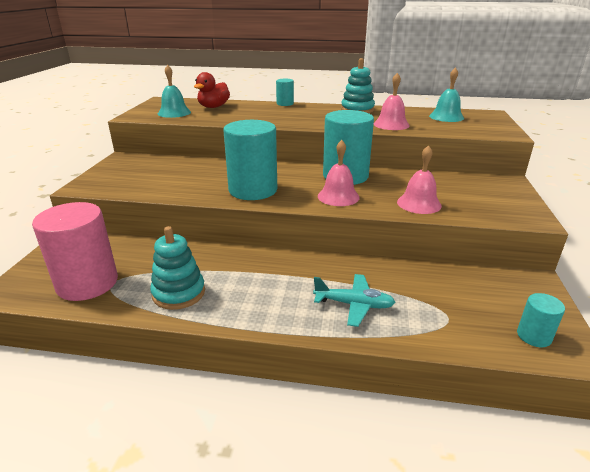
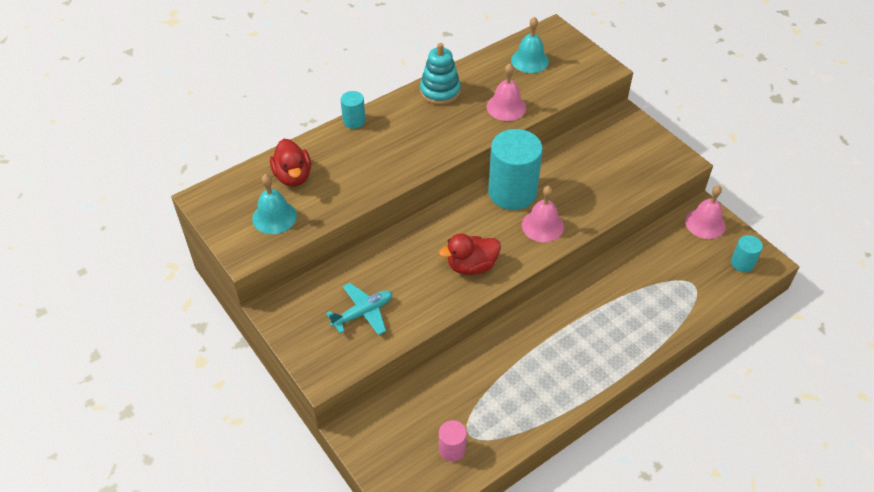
camera: 45 degrees left, 20 degrees up
(87, 283) = (452, 449): pink cylinder -> pink cylinder, size x0.47
(179, 293) = (526, 400): turquoise stacking toy -> none
(253, 190) = (471, 266): turquoise cylinder -> red duck
(354, 304) = (636, 316): turquoise plane -> turquoise plane (363, 313)
(419, 203) = (603, 194): pink bell -> pink bell (705, 223)

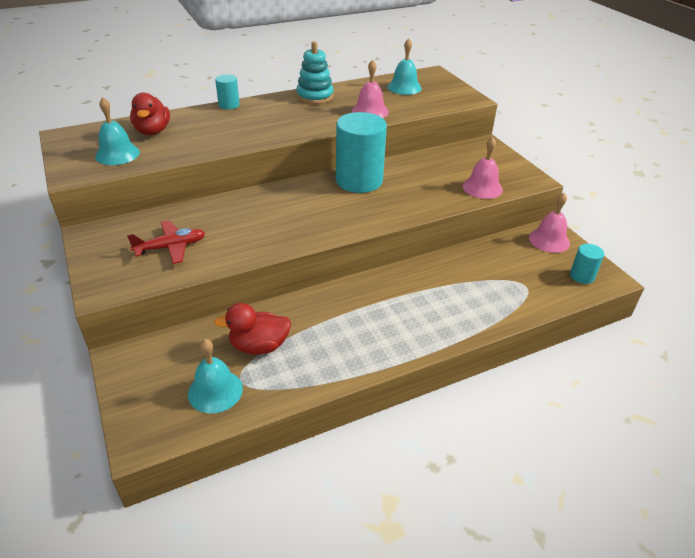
camera: 10 degrees right, 10 degrees down
(363, 313) = (171, 247): turquoise plane -> red plane
(452, 449) = (215, 391): pink cylinder -> turquoise bell
(471, 266) = (295, 227): red duck -> red duck (259, 346)
(542, 226) = (378, 207): pink bell -> pink bell (482, 187)

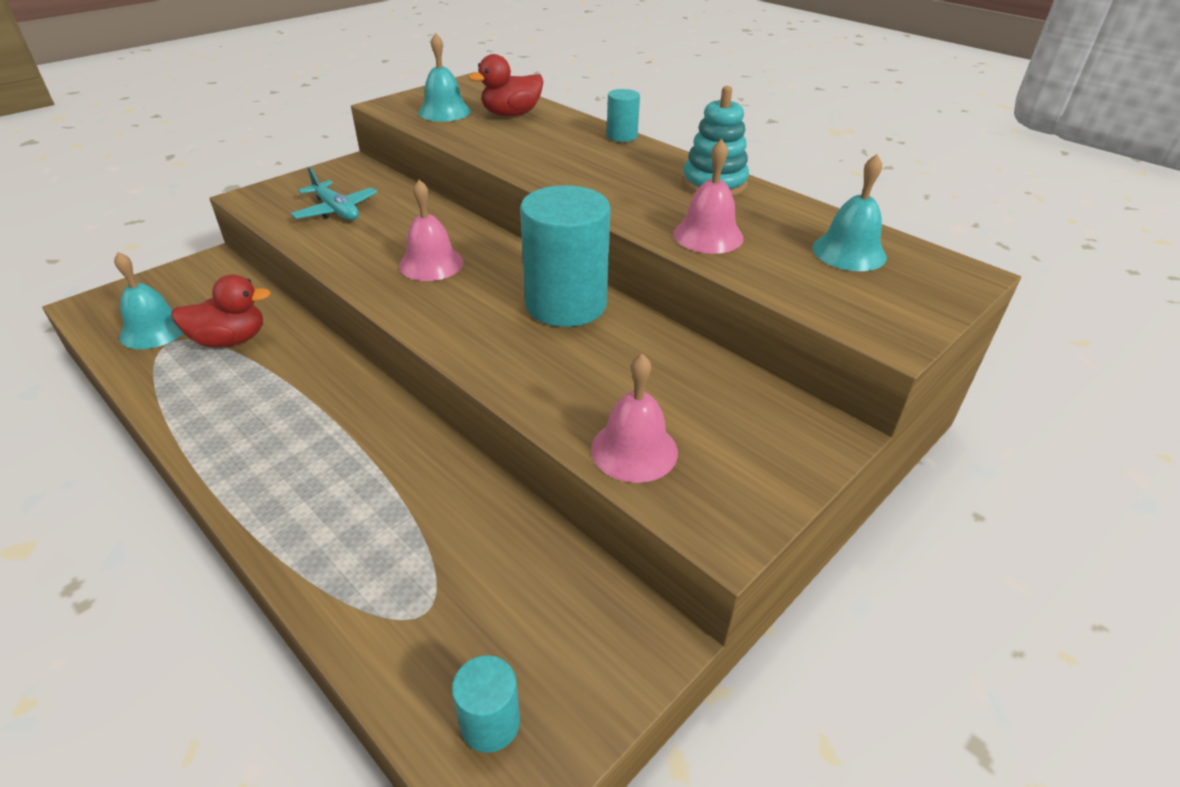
camera: 70 degrees right, 0 degrees up
(171, 247) = (336, 210): red plane -> turquoise plane
(259, 346) = (230, 340): red duck -> red duck turned 105 degrees clockwise
(549, 240) = (610, 641): pink bell -> pink bell (431, 264)

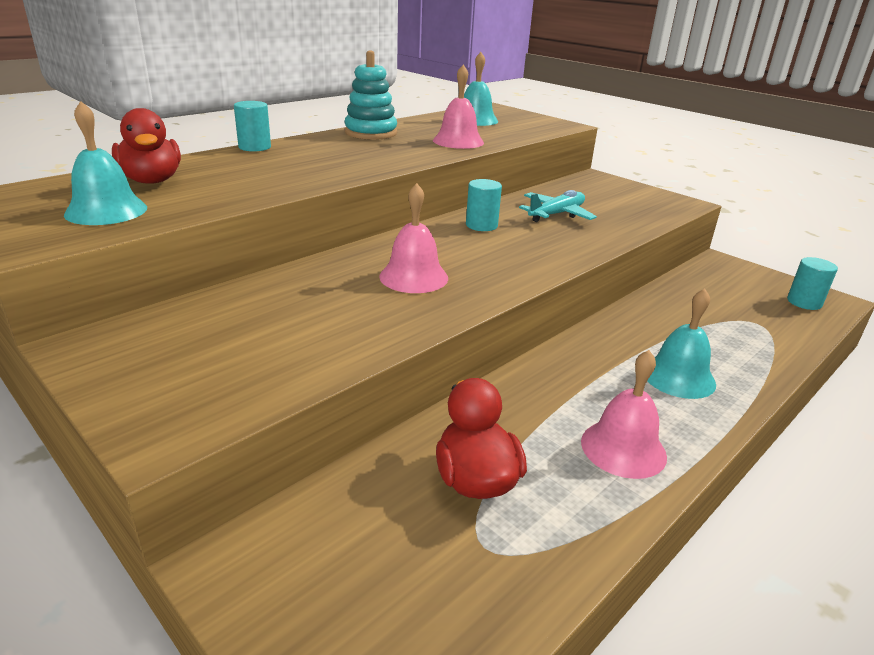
camera: 90 degrees left, 10 degrees down
(154, 330) = (454, 579): turquoise bell -> turquoise bell (678, 377)
(336, 210) = (257, 343): turquoise plane -> turquoise plane (556, 214)
(566, 304) = (481, 225): turquoise cylinder -> turquoise cylinder, size x0.47
(634, 450) = (638, 216): pink bell -> pink bell (623, 448)

